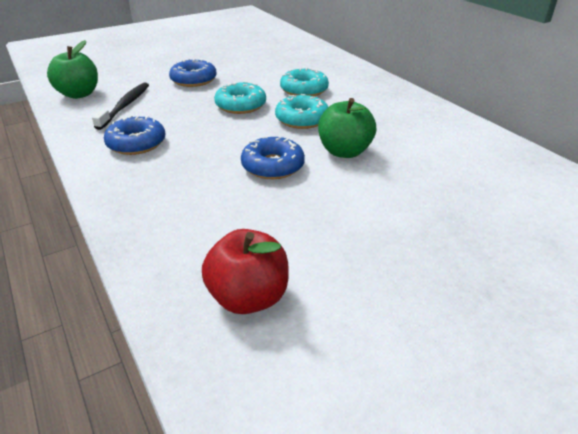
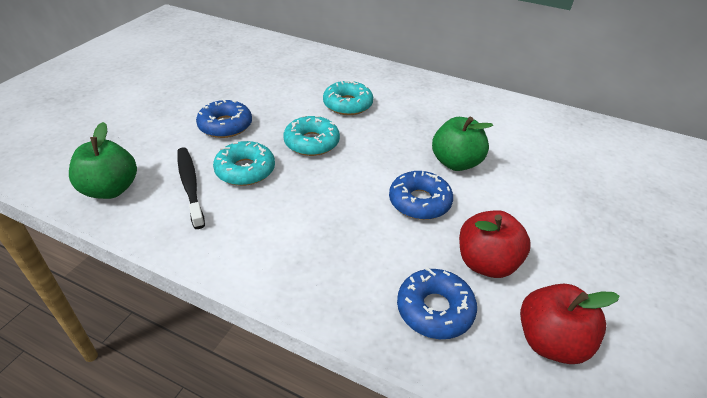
camera: 35 degrees left, 5 degrees up
(136, 143) = (264, 229): blue donut -> blue donut (435, 309)
(271, 224) = (486, 263): none -> red apple
(302, 119) = (384, 140): turquoise donut -> turquoise donut (245, 170)

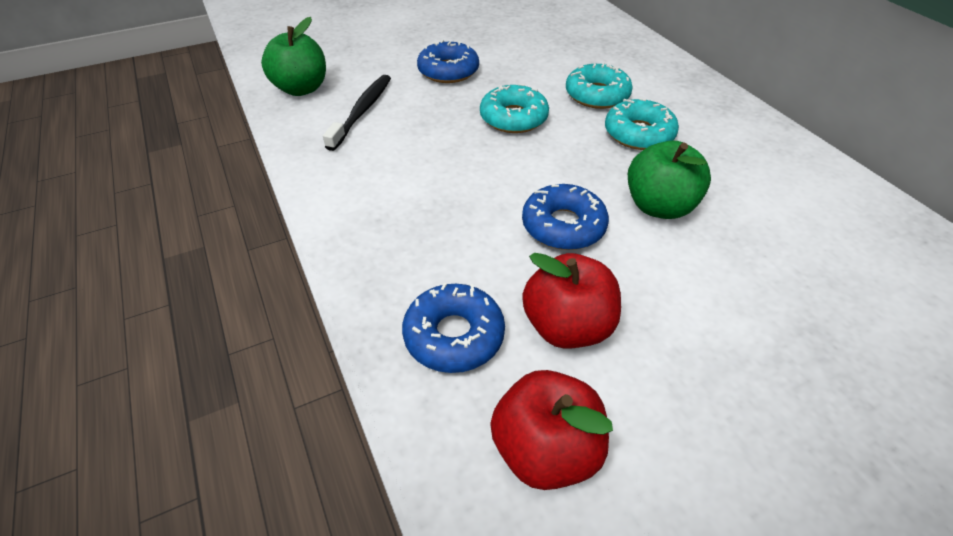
camera: 40 degrees right, 5 degrees up
(245, 170) = (422, 118): turquoise donut -> turquoise donut (638, 134)

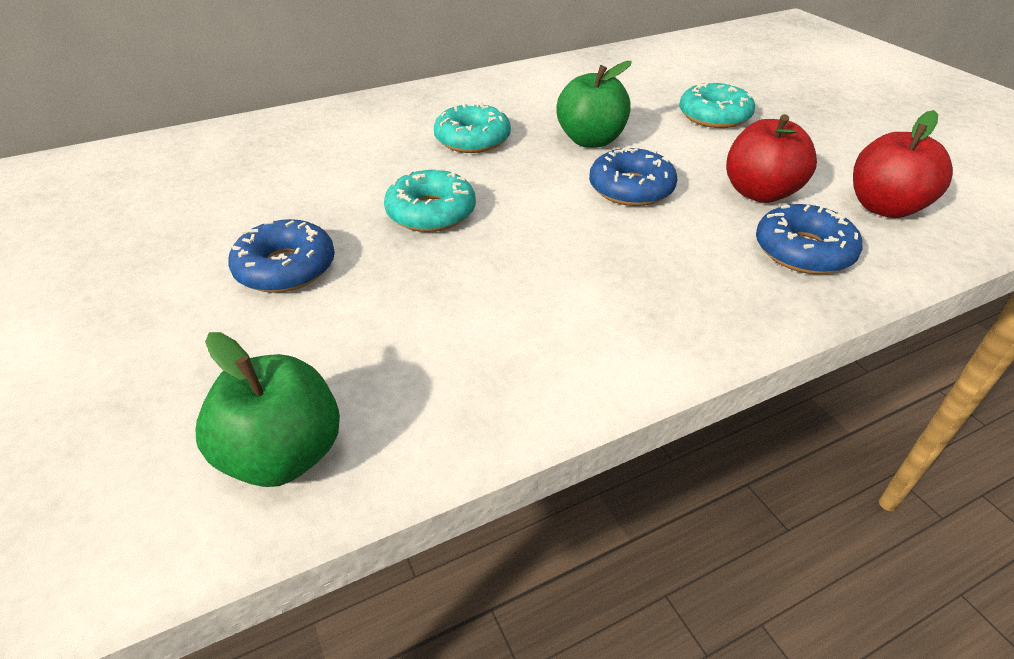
camera: 90 degrees left, 5 degrees down
(362, 111) = (389, 355): black toothbrush -> none
(597, 95) = (389, 156): turquoise donut -> turquoise donut (714, 116)

